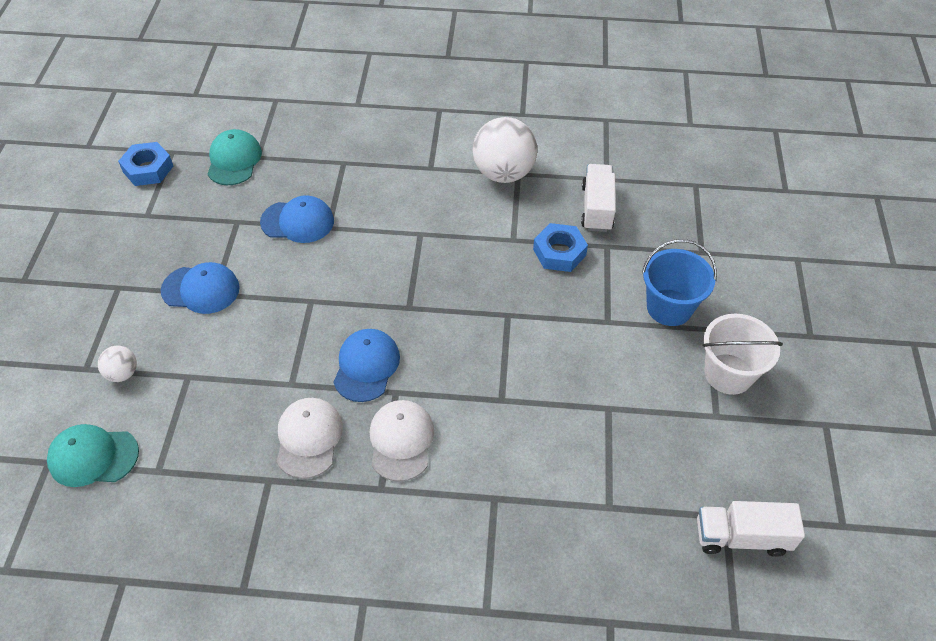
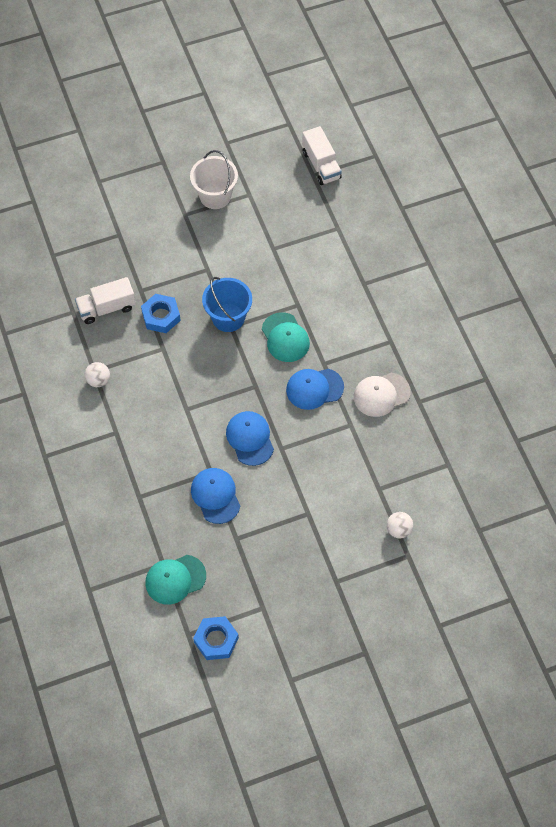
camera: 115 degrees left, 10 degrees up
(93, 457) = (461, 507): turquoise cap -> turquoise cap (285, 337)
(201, 289) = (309, 524): blue cap -> blue cap (250, 438)
(401, 441) = (355, 345): white cap -> none
(503, 173) = (98, 380): white ball -> white ball, size x0.48
(669, 307) = (178, 239): blue bucket -> blue bucket (228, 317)

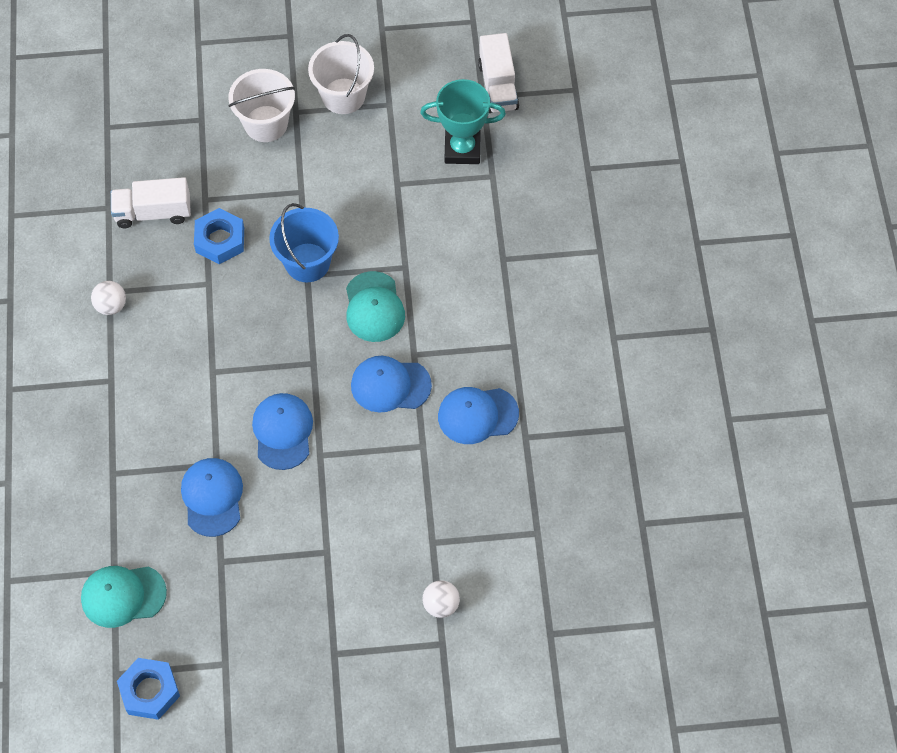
camera: 15 degrees right, 0 degrees up
(166, 227) = (266, 124): none -> white bucket
(311, 214) = (462, 149): none -> turquoise trophy
(381, 394) = (477, 415): white cap -> blue cap

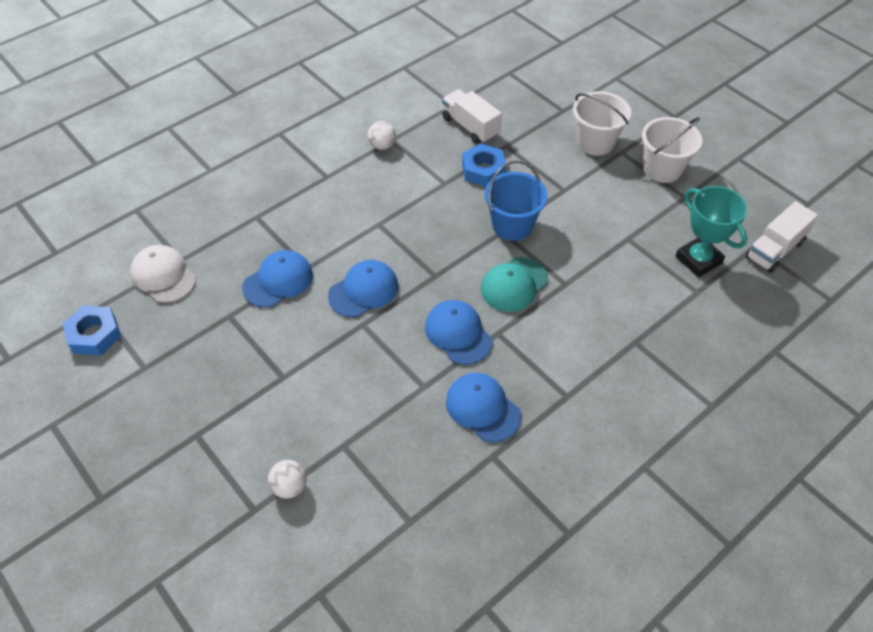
camera: 55 degrees right, 10 degrees down
(123, 595) = (163, 276): turquoise cap -> white cap

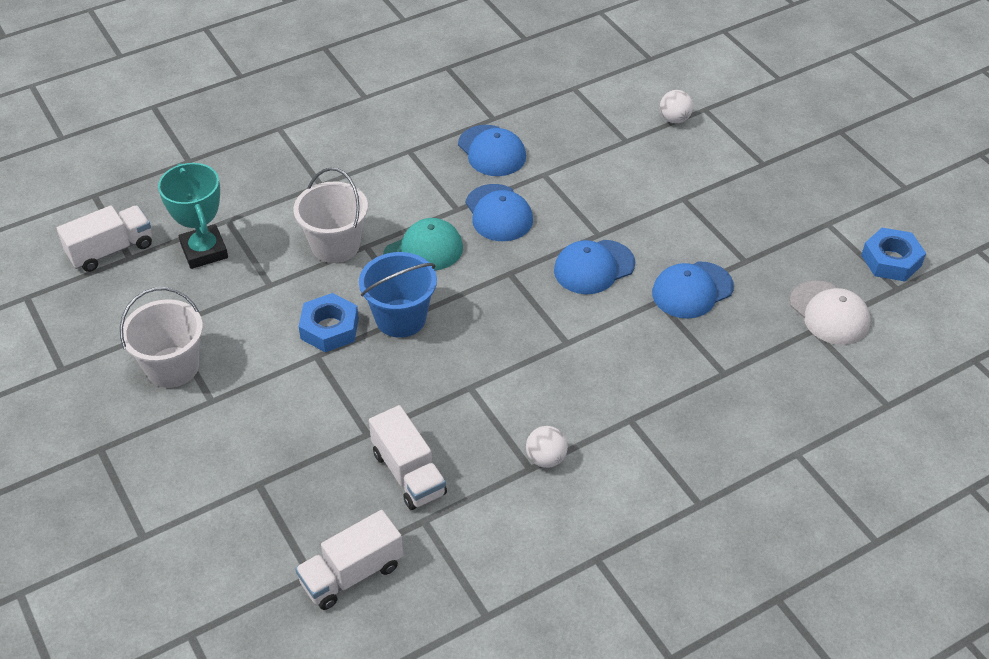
camera: 170 degrees left, 5 degrees down
(483, 170) = (412, 399): blue nut -> blue nut (329, 328)
(486, 75) = (352, 574): none -> white truck
(595, 142) = (239, 420): white bucket -> white bucket (335, 245)

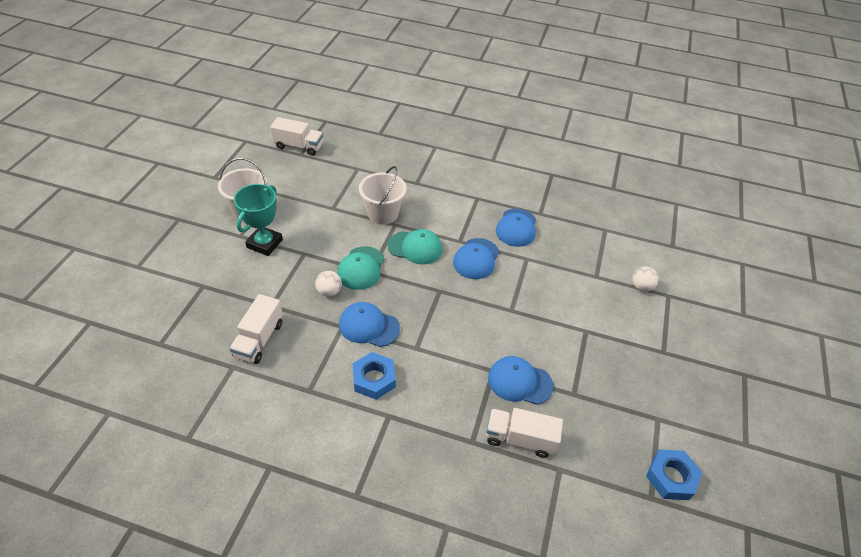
camera: 45 degrees right, 0 degrees up
(204, 251) = (330, 174): turquoise trophy -> turquoise trophy (264, 243)
(329, 328) = (326, 246): blue nut -> blue nut (374, 379)
(352, 574) = (173, 360): white truck -> white truck (520, 439)
(400, 318) = (361, 268): blue bucket -> turquoise cap
(546, 458) = (322, 393): white ball -> white ball (329, 291)
(594, 267) = (484, 324): blue cap -> blue cap (369, 326)
(829, 313) = (583, 469): white cap -> none

